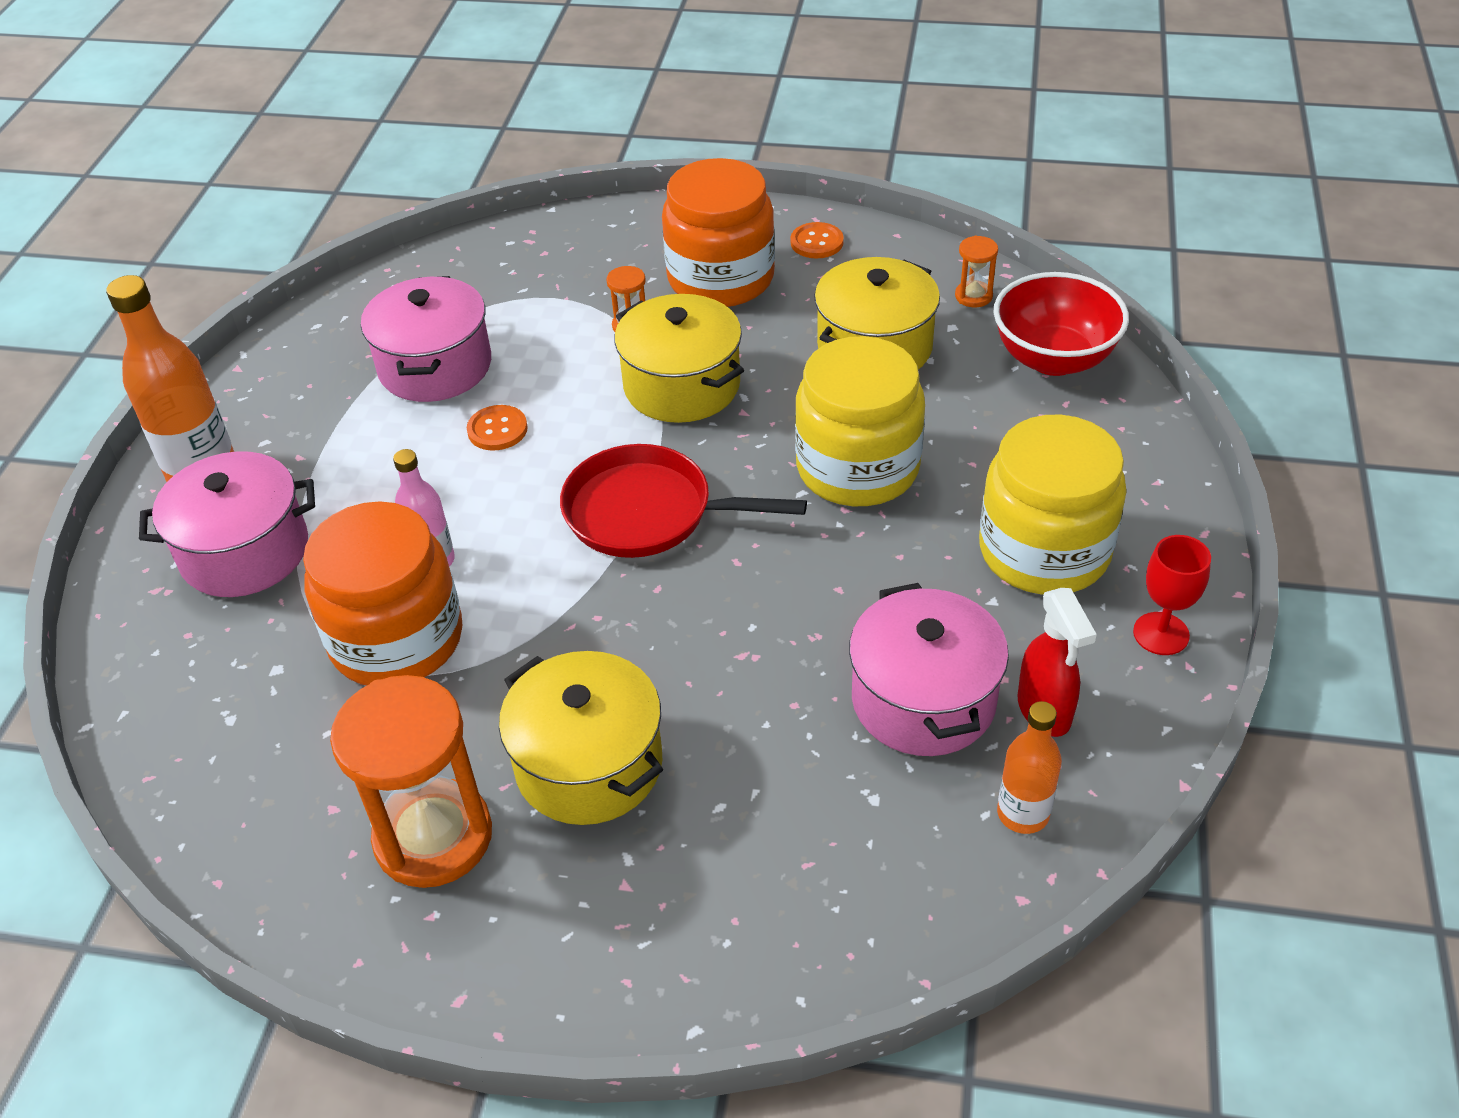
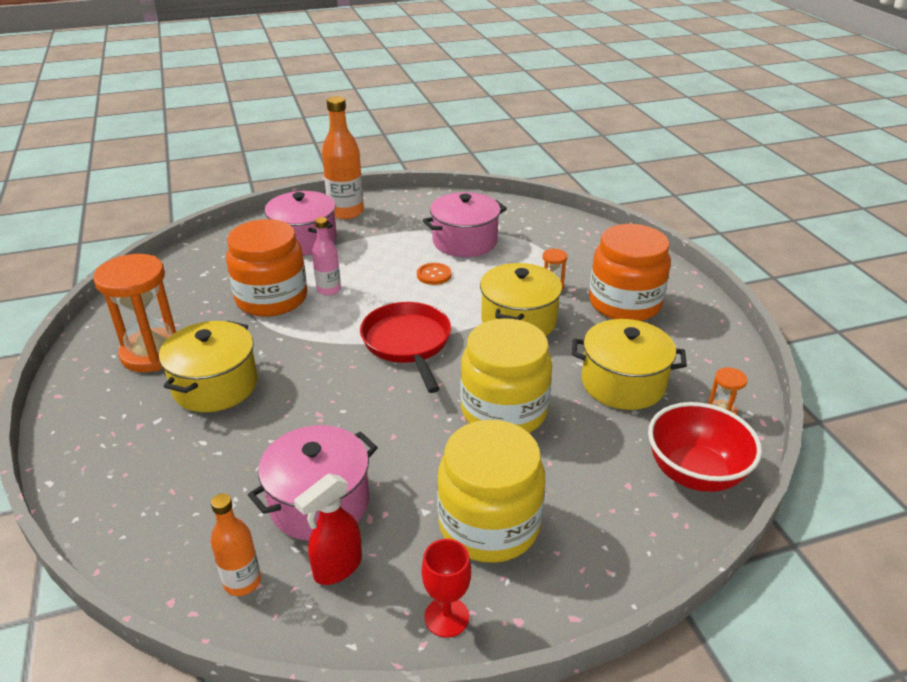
camera: 60 degrees right, 10 degrees down
(816, 242) = (699, 328): orange button -> none

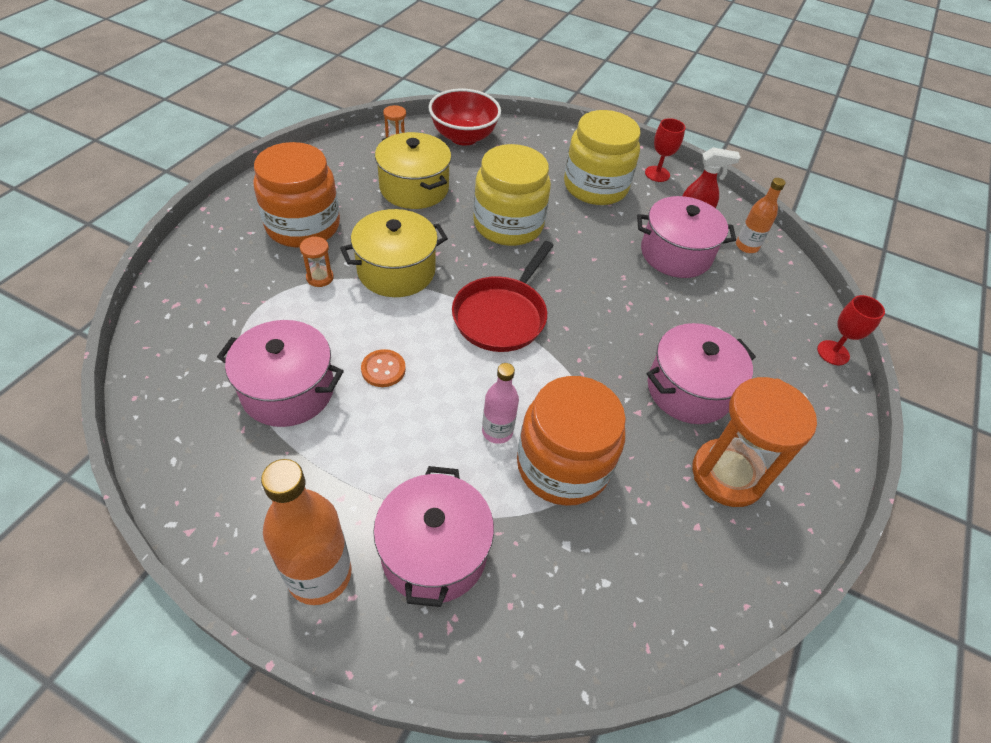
camera: 140 degrees left, 15 degrees up
(81, 506) = (833, 353): none -> red goblet
(215, 385) = (689, 389): yellow pot -> pink pot

